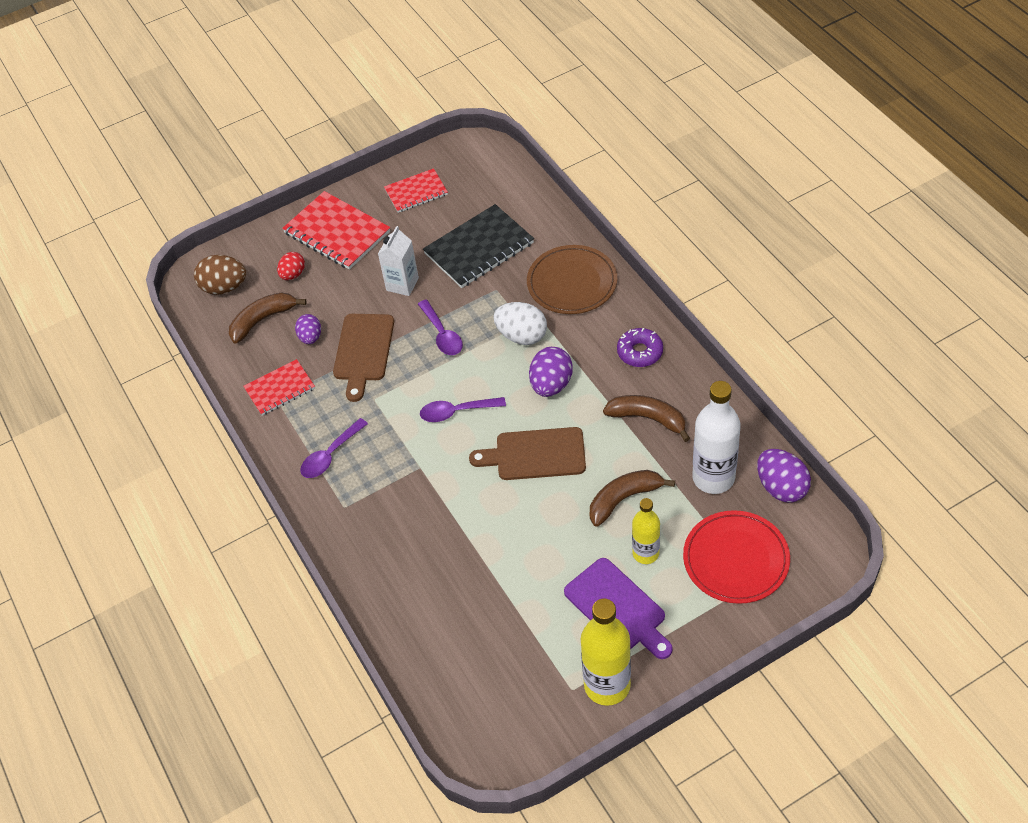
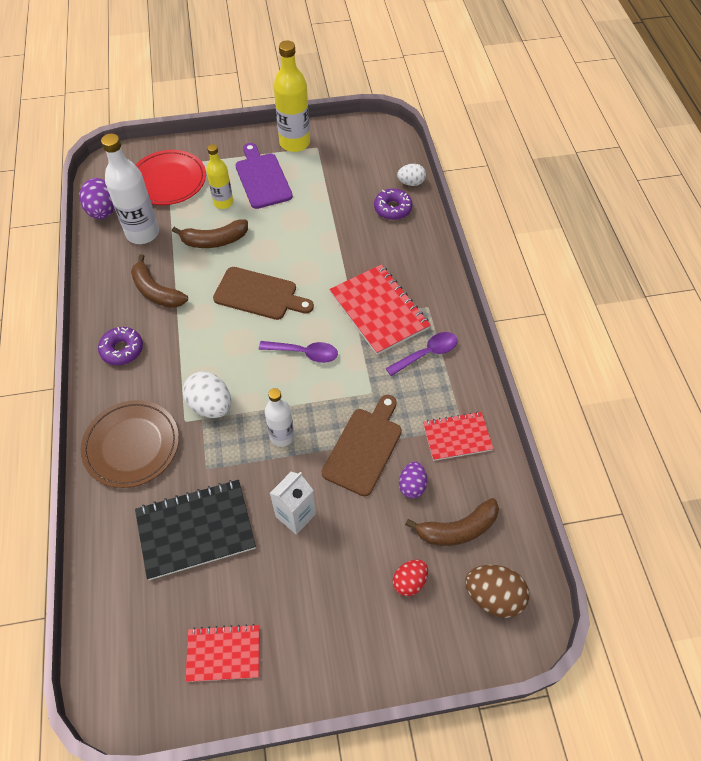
camera: 165 degrees left, 5 degrees up
(337, 232) = (340, 627): red notebook -> red notebook (379, 311)
(418, 675) = (411, 183): none -> white egg
(428, 623) = (392, 208): none -> purple donut
(442, 334) = (282, 436): purple spoon -> white bottle
(551, 384) = (213, 348): purple egg -> none

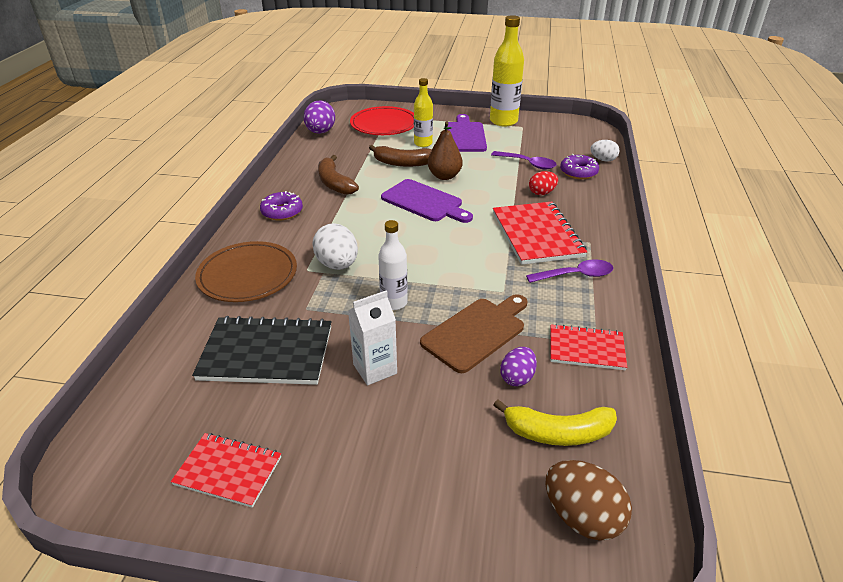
camera: 20 degrees right, 20 degrees down
(142, 233) = (344, 149): white bottle -> none
(259, 294) = (424, 202): brown cutting board -> purple cutting board
(264, 250) = (444, 176): none -> brown pear
(304, 353) = (447, 248): purple spoon -> purple spoon (528, 164)
(409, 581) = (478, 467): red egg -> red egg (542, 193)
(457, 529) = (558, 432): brown banana -> yellow banana

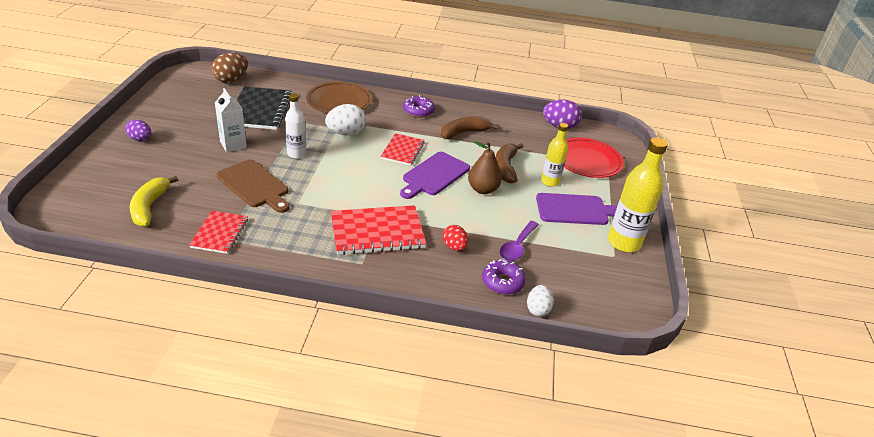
camera: 85 degrees right, 0 degrees up
(228, 471) = (177, 103): red notebook -> red notebook (402, 151)
(517, 377) = (203, 197): purple egg -> purple egg (140, 139)
(576, 275) = (311, 245): purple spoon -> none
(582, 517) = (87, 206): brown egg -> brown egg (231, 80)

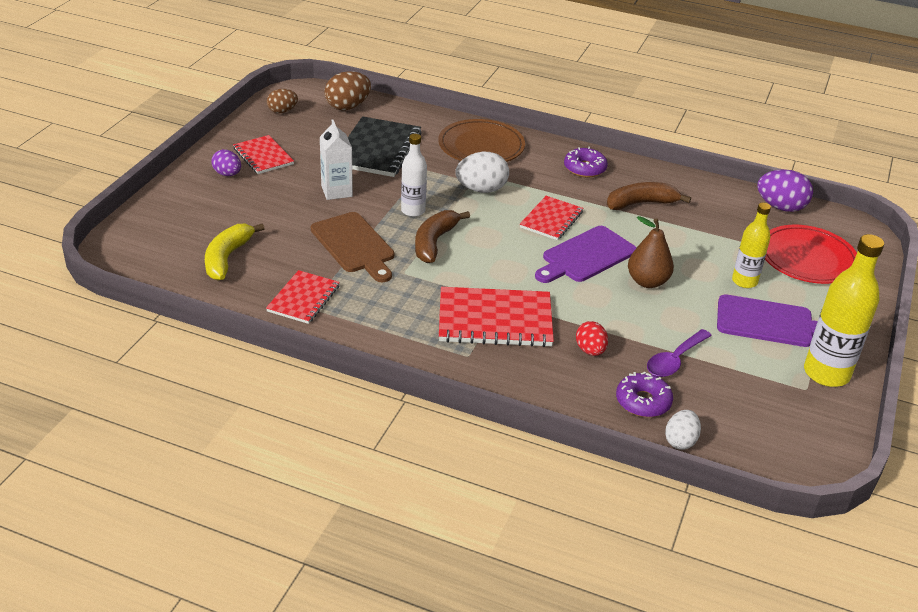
camera: 15 degrees right, 0 degrees up
(168, 123) = (263, 156): none -> red notebook
(179, 87) = (282, 111): none -> brown egg
(505, 168) = (686, 256): brown banana -> brown banana (434, 242)

